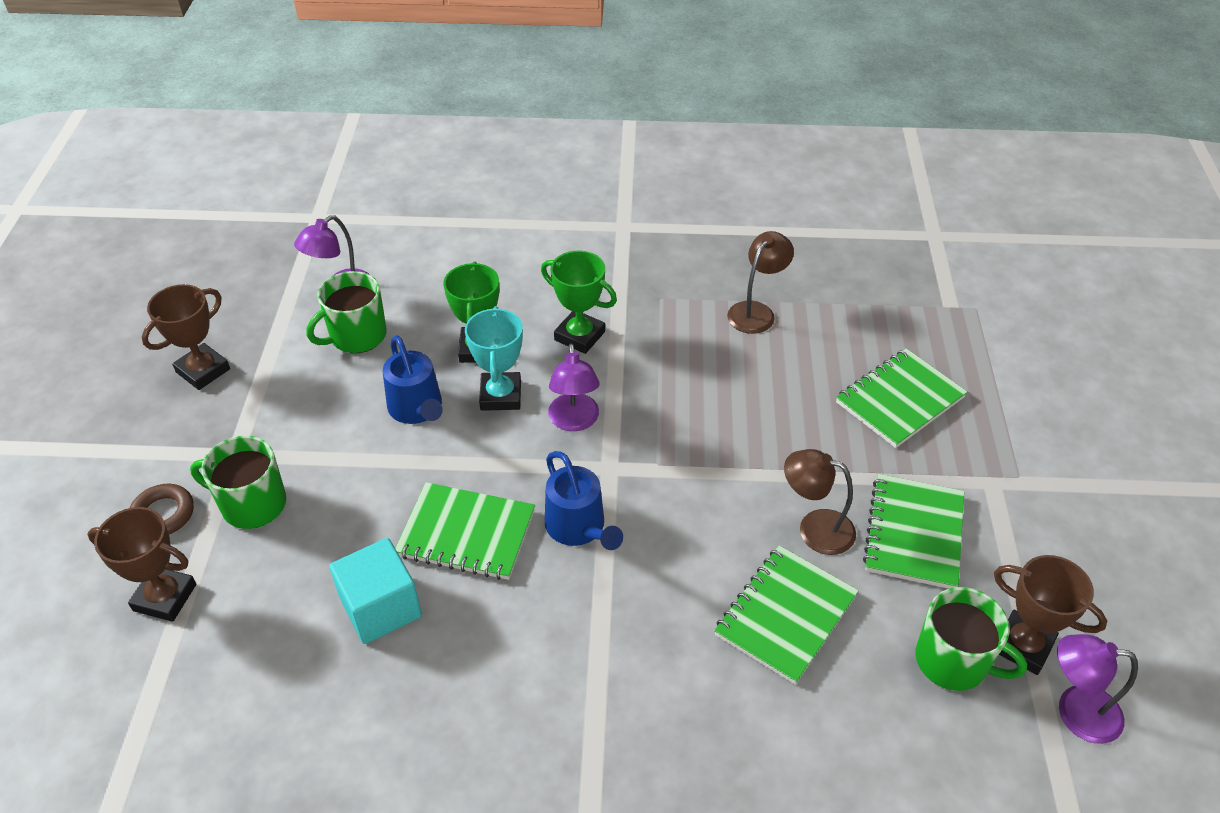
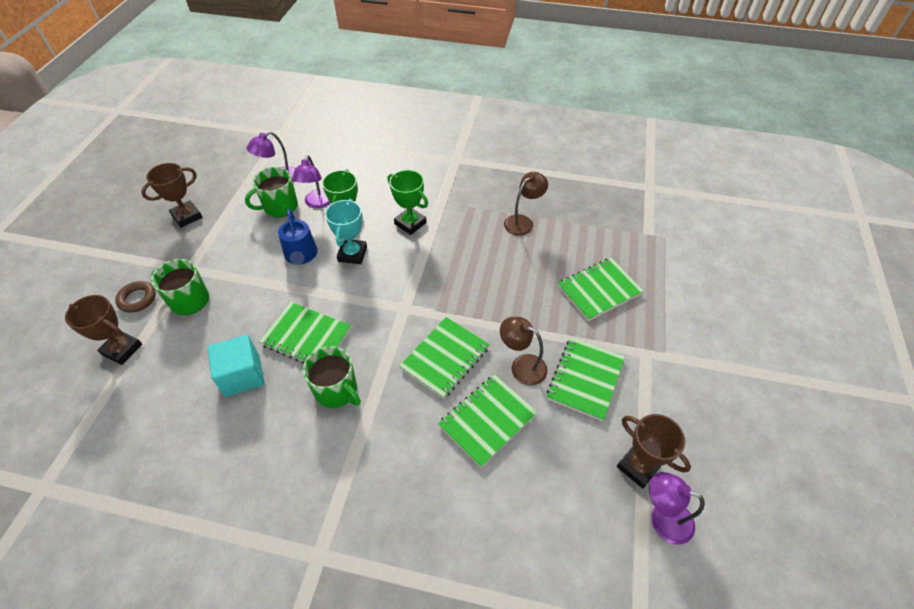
camera: 10 degrees right, 5 degrees up
(574, 421) = (391, 276): purple lamp -> purple lamp (317, 203)
(578, 527) = (375, 343): blue watering can -> none
(695, 534) = (445, 358): none -> green notebook
(953, 661) = (588, 469): green mug -> green mug (337, 390)

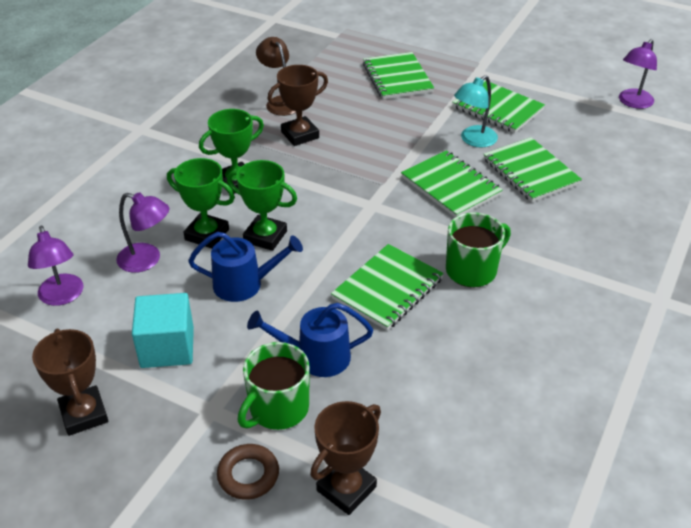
camera: 75 degrees left, 10 degrees down
(234, 309) = (316, 357): none -> blue watering can
(242, 375) = (430, 351): turquoise cube -> turquoise cube (167, 347)
(280, 207) = (130, 300): green mug -> none
(352, 254) = (265, 237): turquoise trophy -> green trophy
(521, 366) = (473, 140): brown lamp -> turquoise lamp
(638, 467) = (588, 103): brown trophy -> brown trophy (300, 135)

